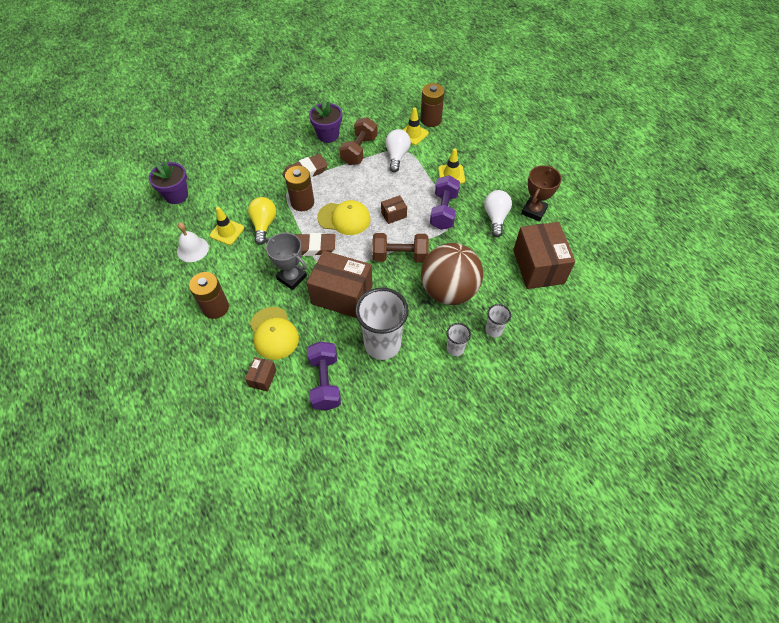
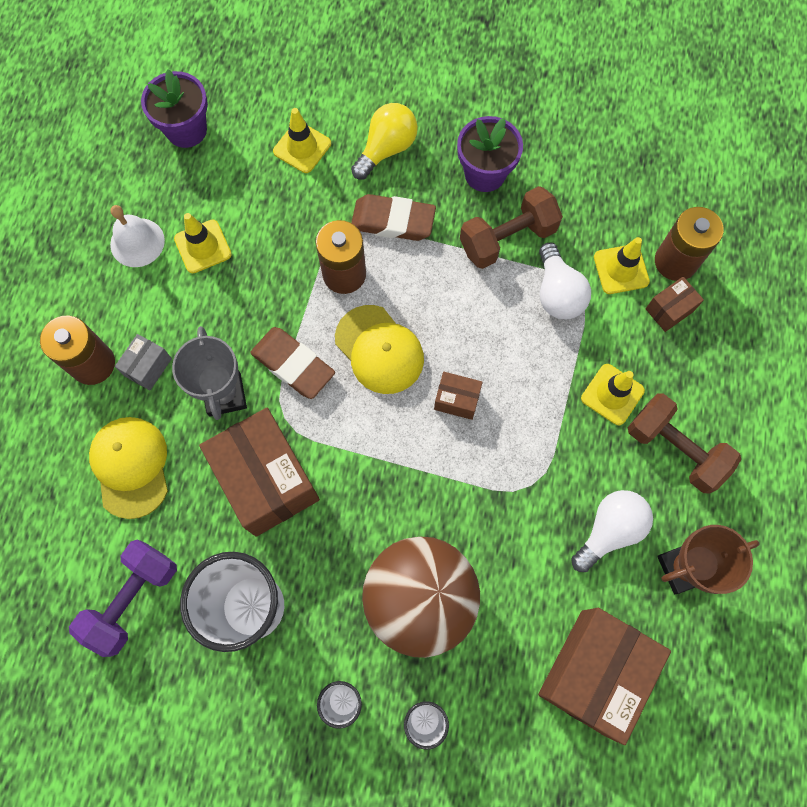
camera: 40 degrees right, 15 degrees up
(239, 171) = (302, 147): none -> yellow traffic cone
(244, 291) = (148, 367): none -> grey box
(263, 378) = (64, 524): brown box -> brown box (669, 310)
(264, 225) = (260, 273): yellow light bulb -> yellow light bulb (386, 149)
(274, 333) = (131, 466): yellow cap -> yellow cap turned 150 degrees clockwise
(397, 156) = (557, 293): white light bulb -> white light bulb turned 120 degrees clockwise
(400, 256) = (402, 480): brown dumbbell -> brown dumbbell (675, 449)
(443, 211) = (538, 453): purple dumbbell -> none

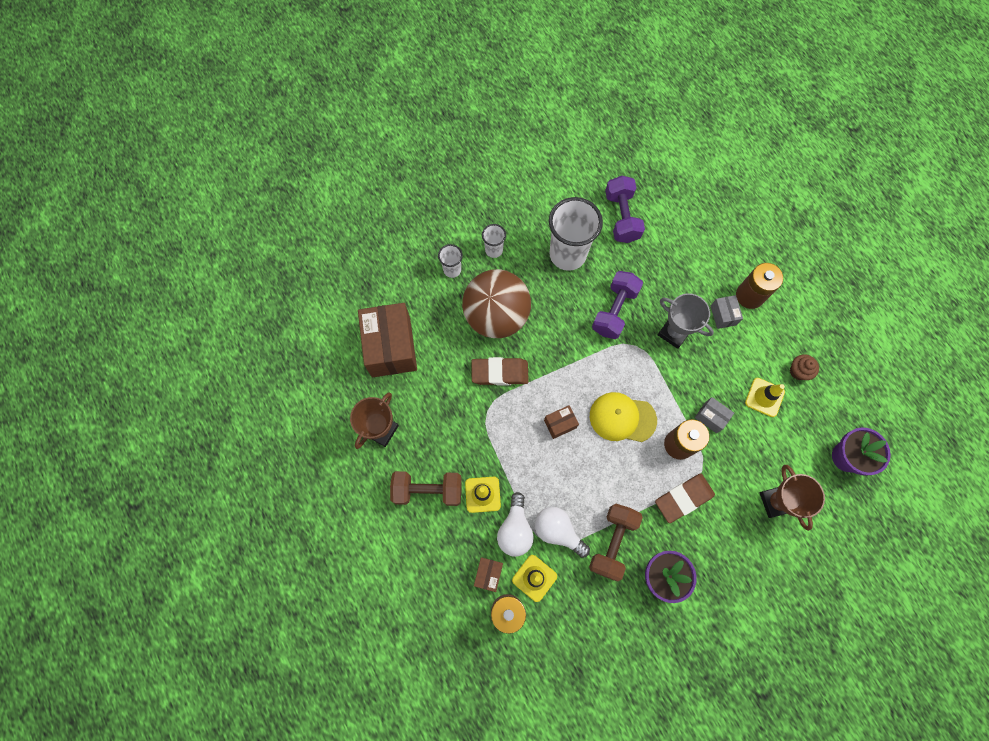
camera: 140 degrees right, 0 degrees up
(131, 466) = (681, 266): yellow cap -> none
(137, 242) = (798, 371): white bell -> brown cupcake
(267, 480) = (614, 310): brown box -> purple dumbbell
(281, 273) = (711, 417): none -> grey box
(293, 365) = (656, 374): brown eraser -> brown eraser (500, 373)
(302, 147) = (776, 501): yellow traffic cone -> brown trophy
(386, 149) = (730, 543): yellow light bulb -> none
(609, 530) = (431, 419): white light bulb -> white light bulb (515, 529)

